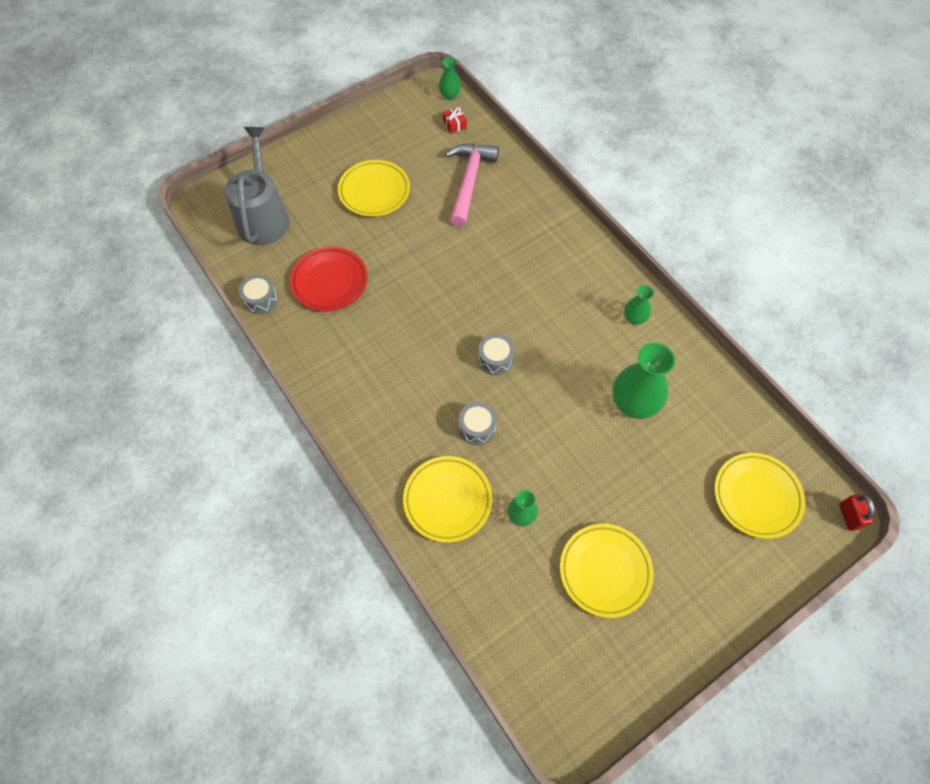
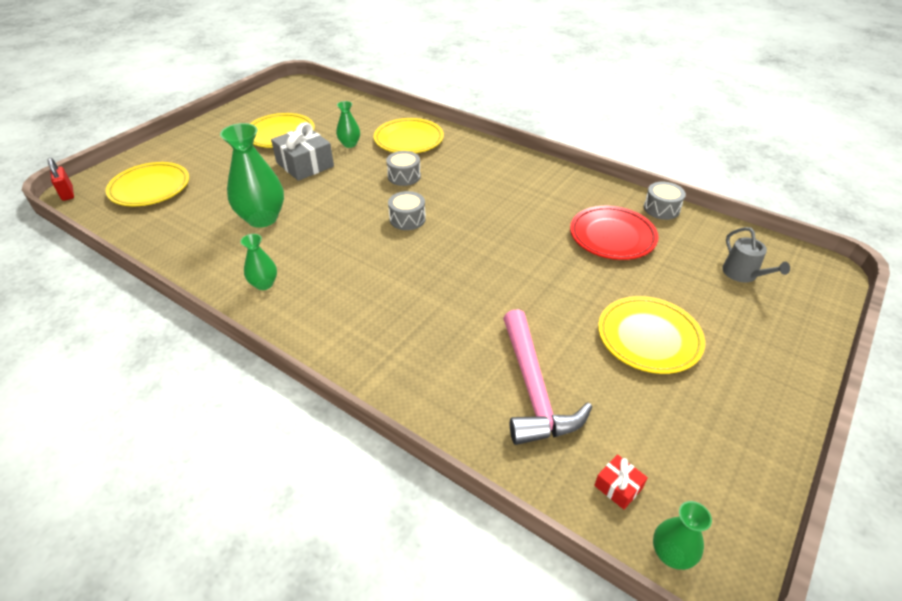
camera: 160 degrees right, 20 degrees down
(263, 217) = (743, 274): grey watering can -> grey watering can, size x0.50
(581, 487) = (305, 164): none -> grey gift

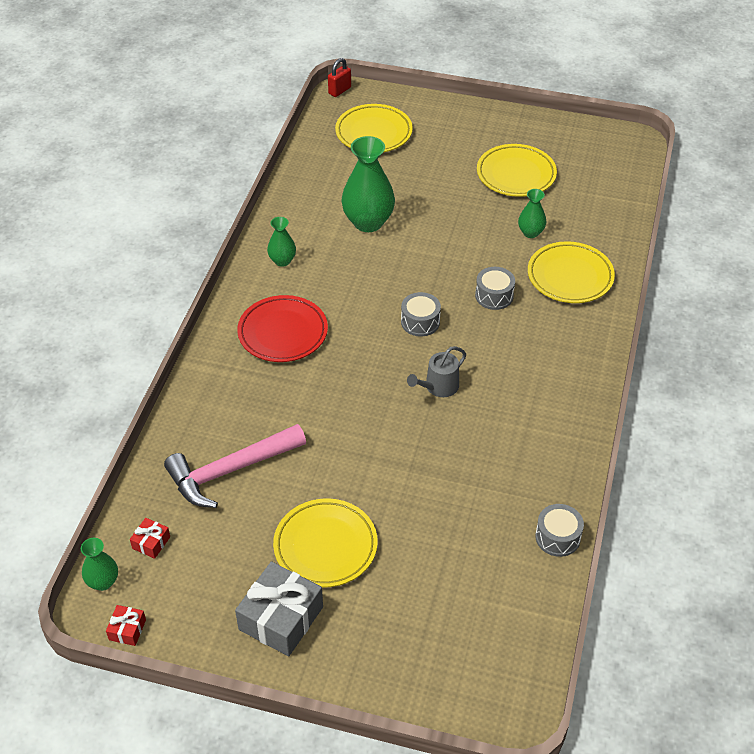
camera: 70 degrees right, 5 degrees up
(305, 164) = (471, 214): grey gift -> grey gift (281, 618)
(612, 237) = (476, 496): red plate -> red plate (283, 333)
(743, 274) = (465, 625): grey watering can -> grey watering can (438, 387)
(746, 540) = (127, 630): none -> red gift

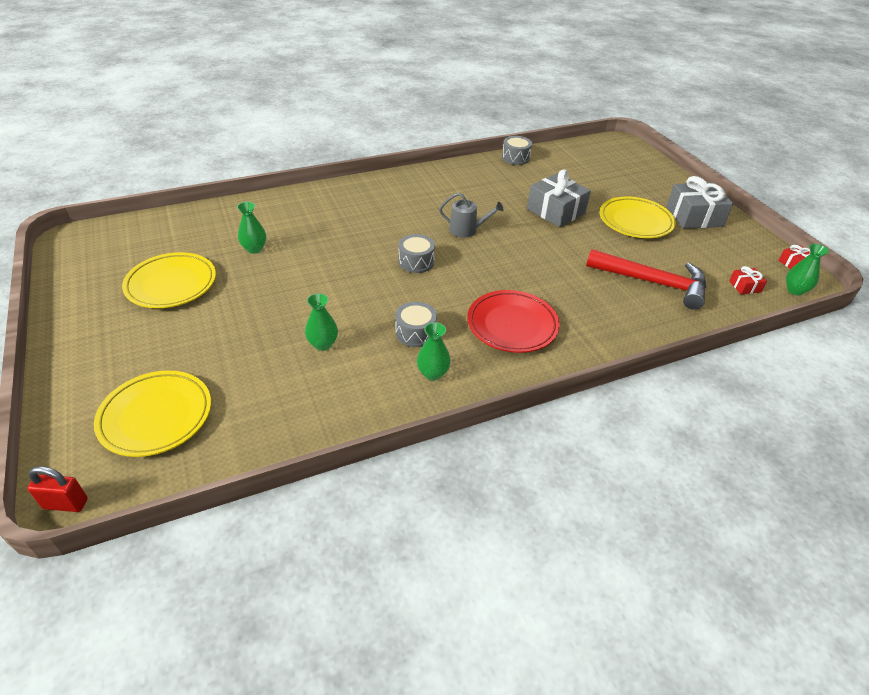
camera: 130 degrees left, 5 degrees down
(231, 471) = (652, 282): pink hammer -> red hammer
(368, 222) = (323, 344): green vase -> green vase, size x0.52
(408, 486) = (556, 211): none -> grey gift
(494, 296) = (349, 240): grey drum -> grey drum (415, 333)
(570, 276) = (293, 215): yellow plate -> none

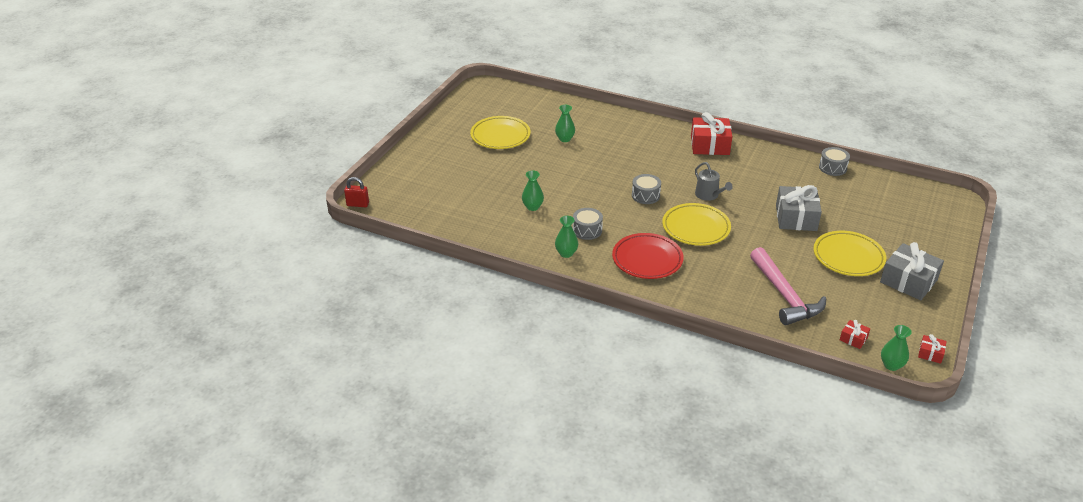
camera: 50 degrees right, 5 degrees down
(65, 504) = (358, 204): red padlock -> red padlock turned 45 degrees counterclockwise
(156, 416) = (423, 193): yellow plate -> yellow plate (696, 228)
(400, 185) = (710, 145): none -> red gift
(652, 282) = (784, 295): red hammer -> pink hammer

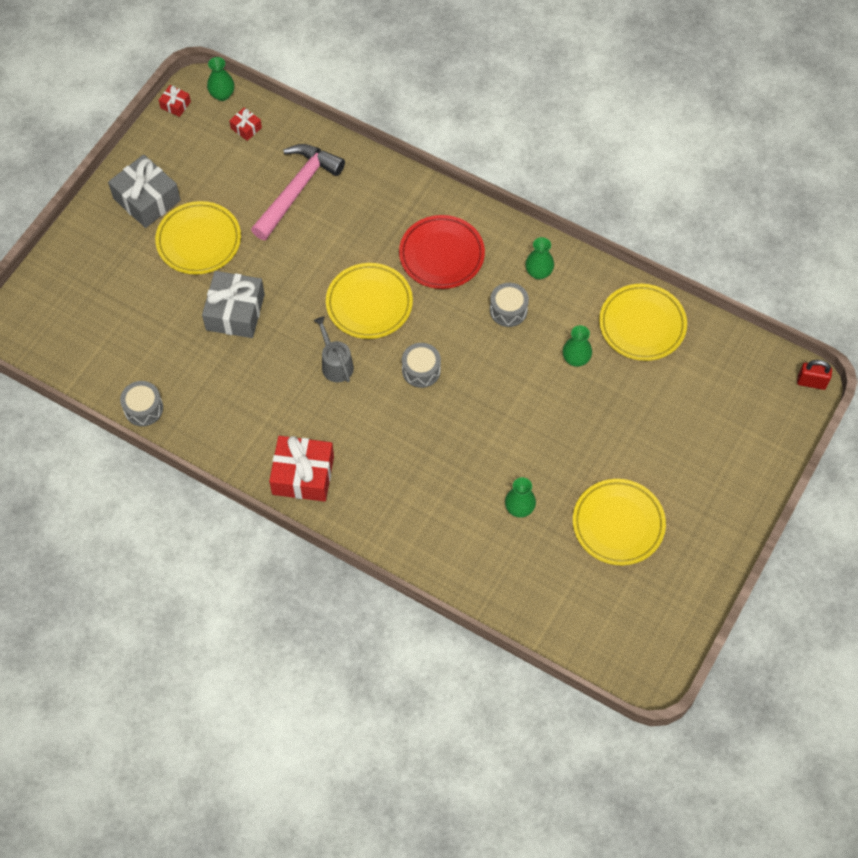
camera: 175 degrees left, 25 degrees up
(482, 227) = (642, 325): none -> yellow plate
(784, 295) = (297, 190): pink hammer -> pink hammer turned 45 degrees clockwise

